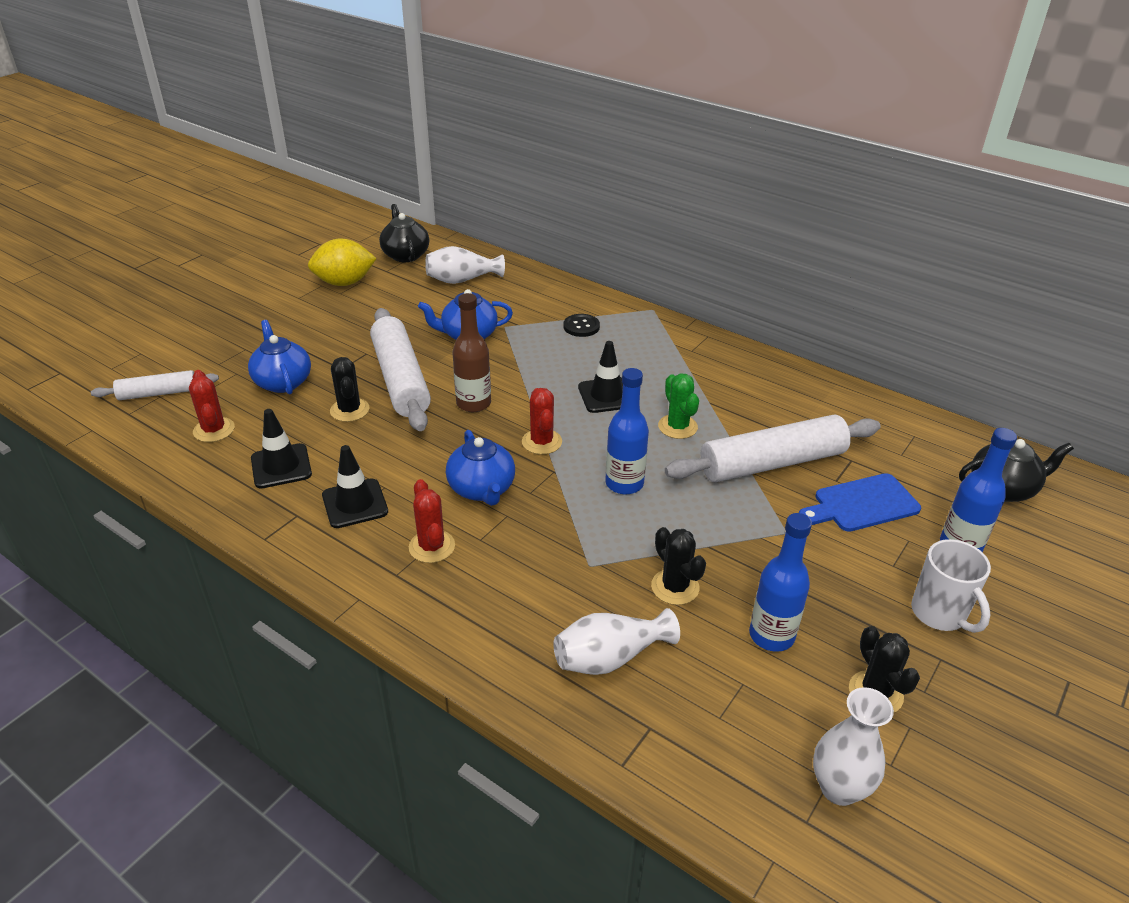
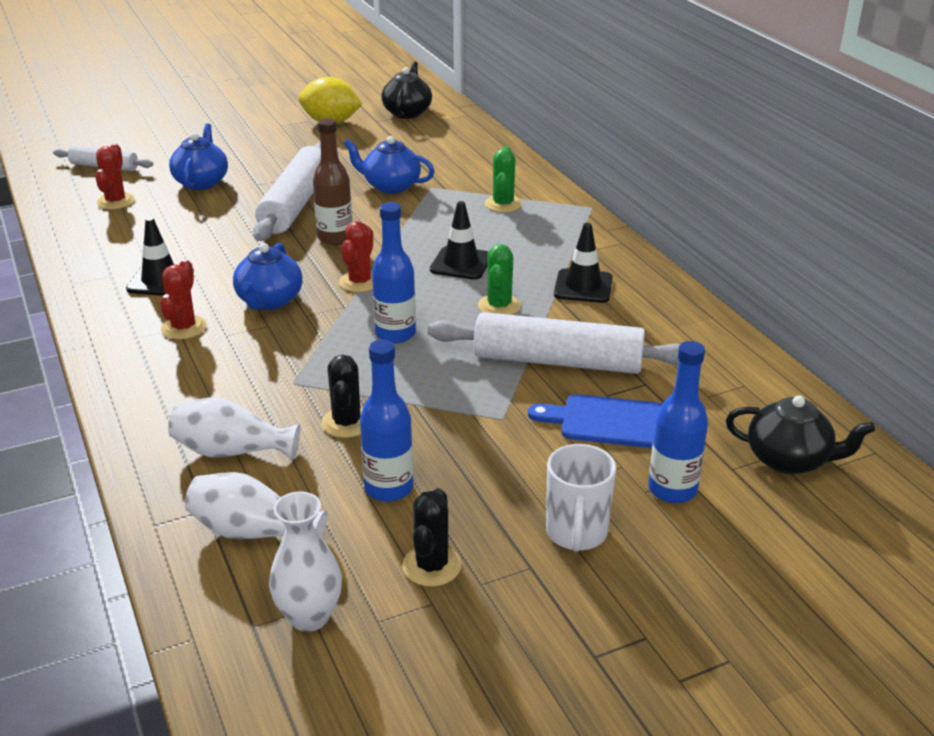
camera: 30 degrees right, 5 degrees down
(281, 466) = (136, 239): black traffic cone -> black traffic cone (583, 286)
(349, 410) = (230, 215): black cactus -> none
(462, 280) = (435, 142): white vase -> white vase (253, 532)
(581, 326) = (503, 204): black button -> green cactus

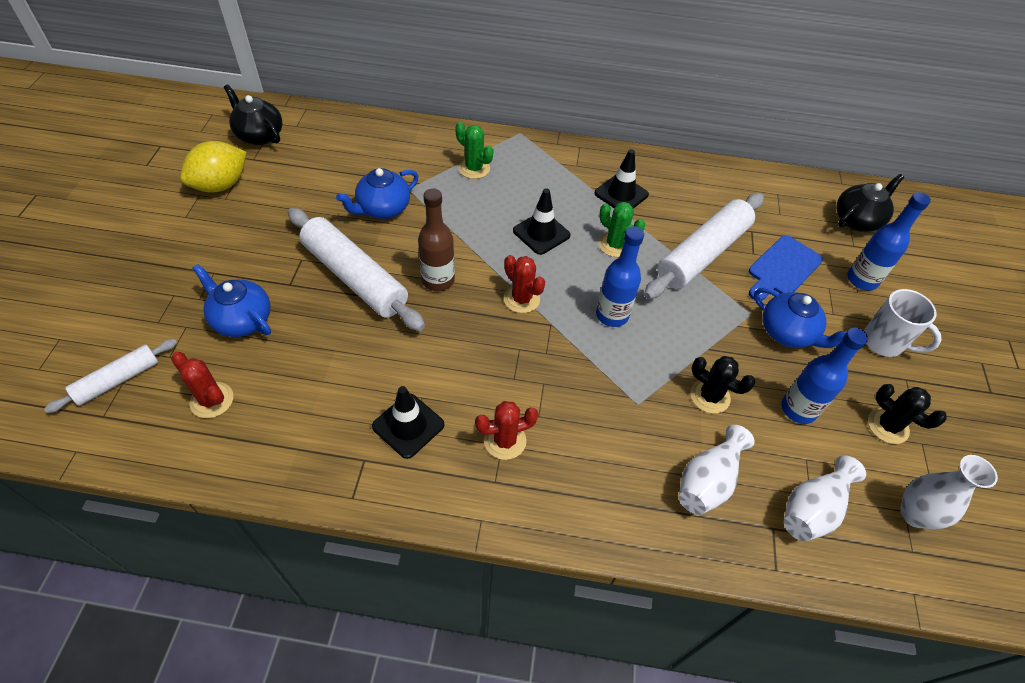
camera: 60 degrees left, 20 degrees up
(184, 328) = (505, 440): red cactus -> red cactus turned 60 degrees counterclockwise
(269, 301) = (506, 366): blue teapot -> blue teapot (787, 333)

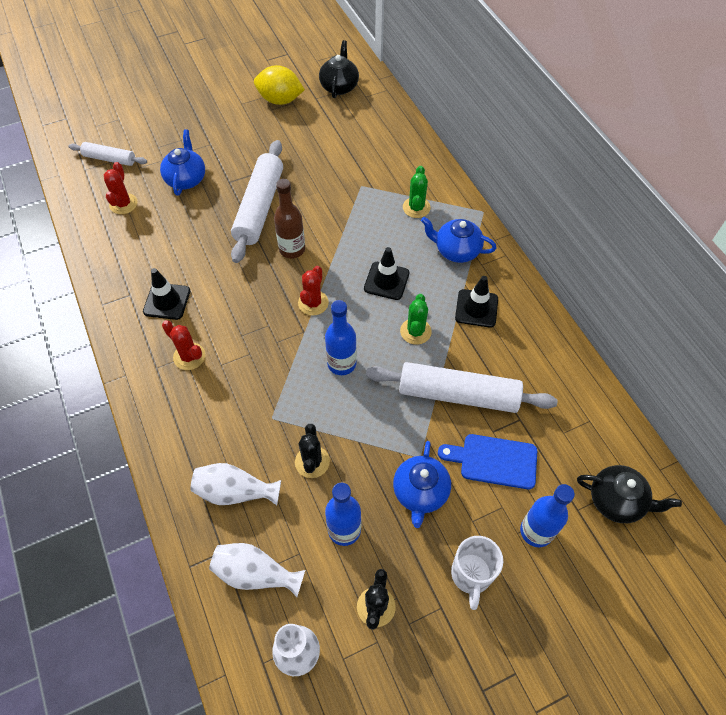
camera: 60 degrees right, 5 degrees up
(383, 209) = (330, 184): blue teapot -> blue teapot (456, 250)

